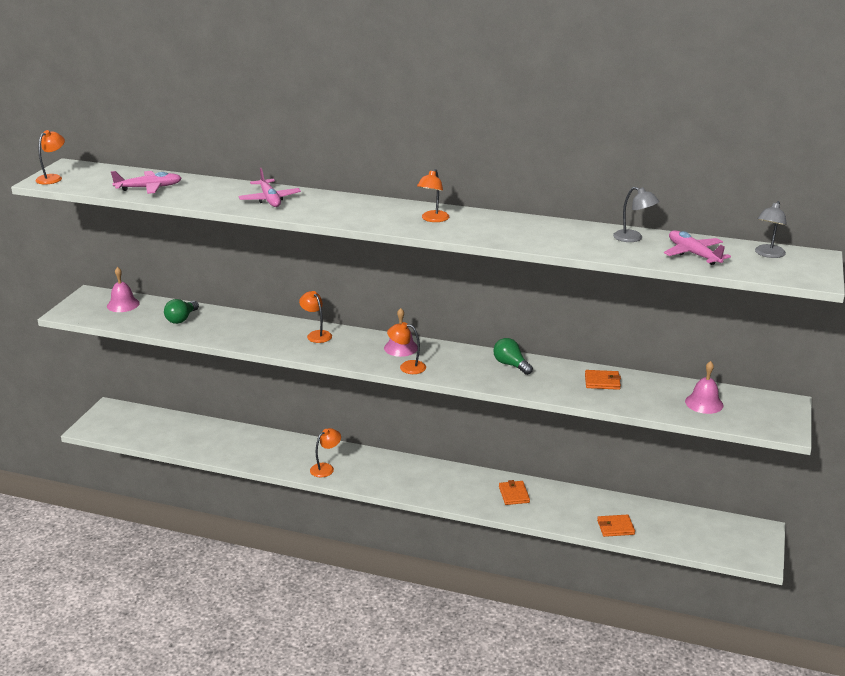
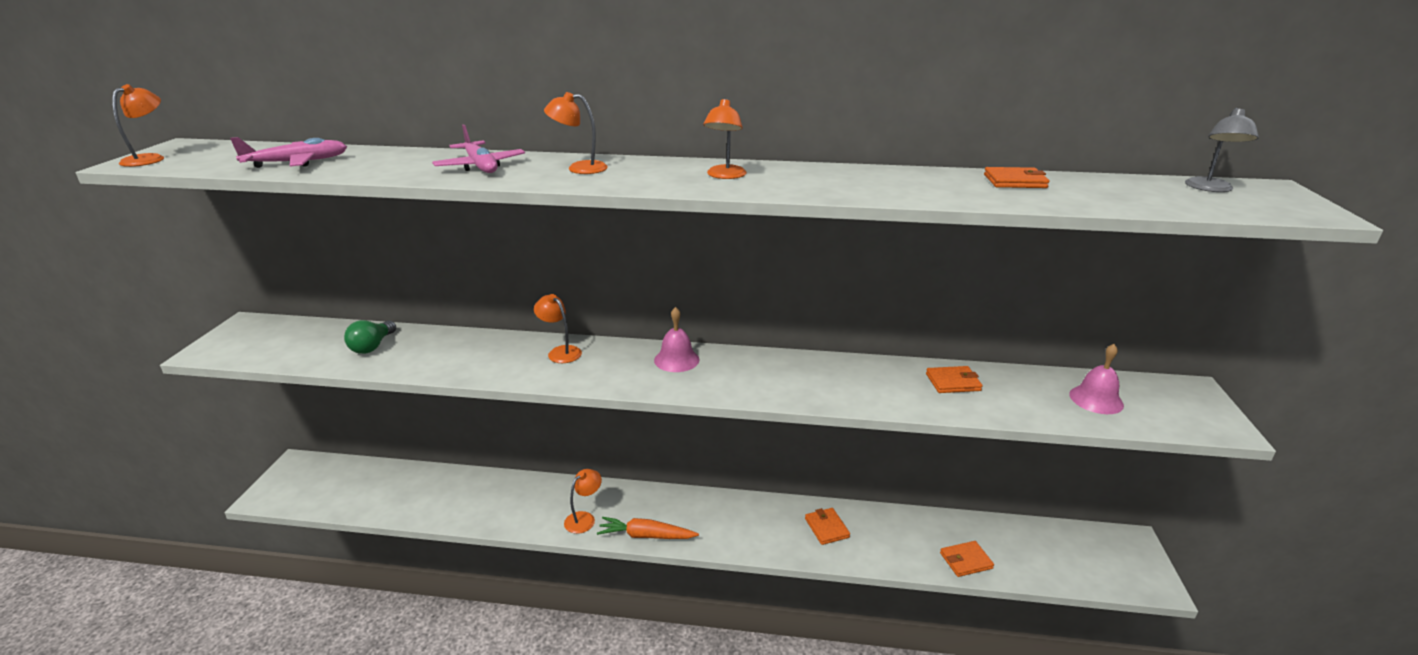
camera: 10 degrees left, 0 degrees up
(123, 304) = (290, 333): pink bell -> none
(371, 484) = (646, 536): none -> orange carrot
(407, 367) = (693, 386): orange lamp -> orange lamp (579, 168)
(511, 365) = (827, 370): green light bulb -> none
(633, 238) = (1015, 181): grey lamp -> orange wallet
(693, 254) = (1116, 194): pink plane -> none

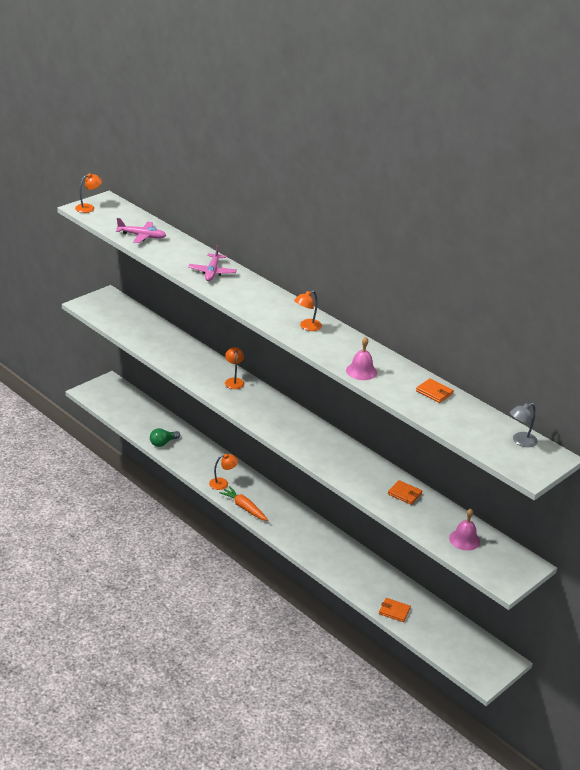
camera: 35 degrees right, 5 degrees up
(372, 346) = (153, 336): green light bulb -> green light bulb (163, 443)
(579, 168) = (252, 292): orange lamp -> none
(676, 359) = (284, 413): pink bell -> pink bell (361, 371)
(826, 528) = (340, 556): orange wallet -> none

